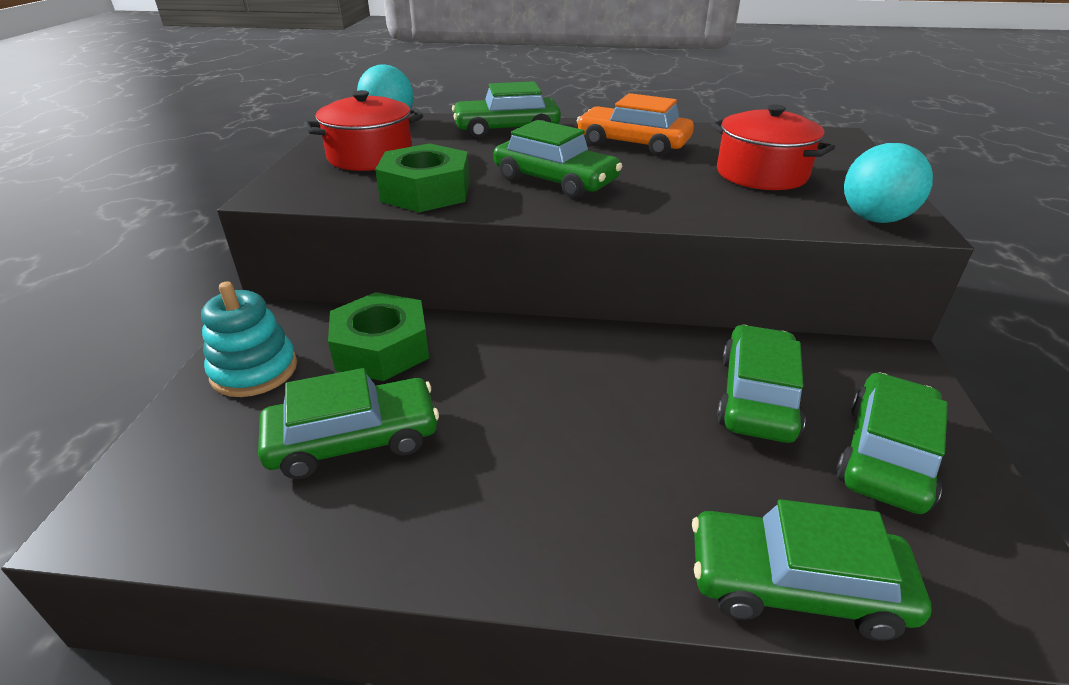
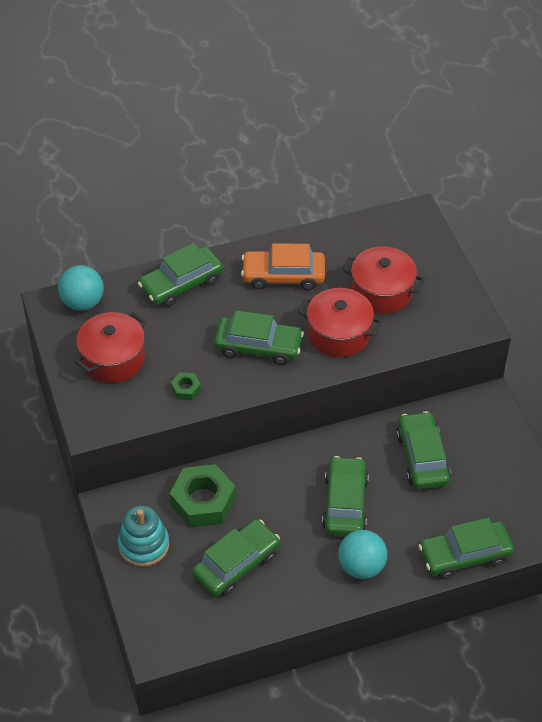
camera: 25 degrees left, 15 degrees up
(426, 191) = (186, 389): green nut -> green nut, size x0.46
(677, 192) = (339, 334): none -> red pot
(874, 219) = (457, 325): turquoise ball -> turquoise ball (361, 567)
(886, 455) = (490, 472): green car -> green car (345, 503)

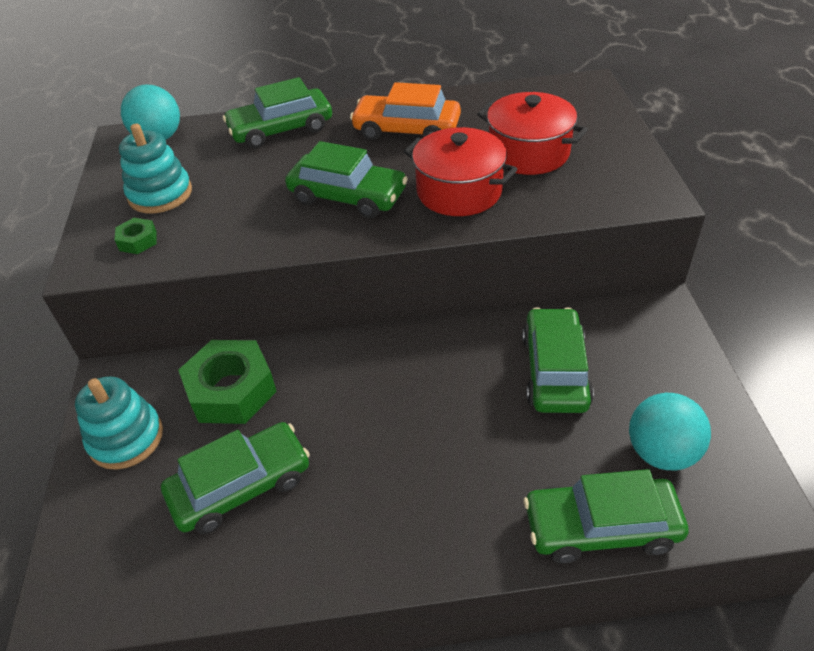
camera: 15 degrees right, 5 degrees down
(113, 359) = (160, 194): red pot -> turquoise stacking toy
(186, 389) = (233, 234): green nut -> green nut (138, 241)
(345, 503) = (428, 419): green car -> none
(361, 567) = (428, 520): turquoise ball -> turquoise ball (661, 452)

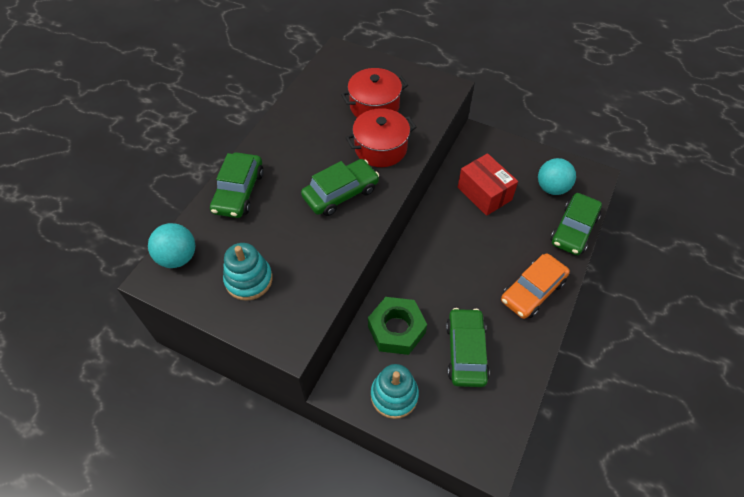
camera: 60 degrees left, 10 degrees up
(138, 241) = (289, 308): green nut -> none
(407, 129) = (302, 138): orange car -> orange car (532, 291)
(555, 370) = (484, 193): green car -> red box

